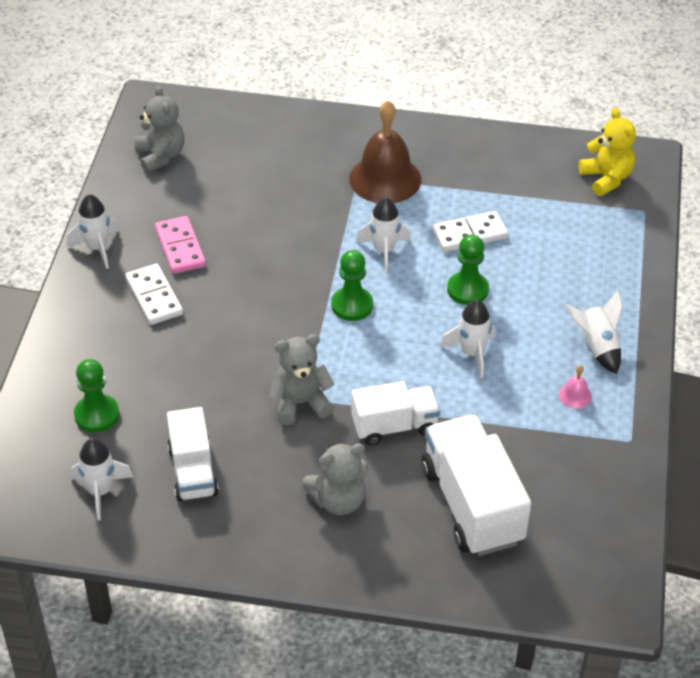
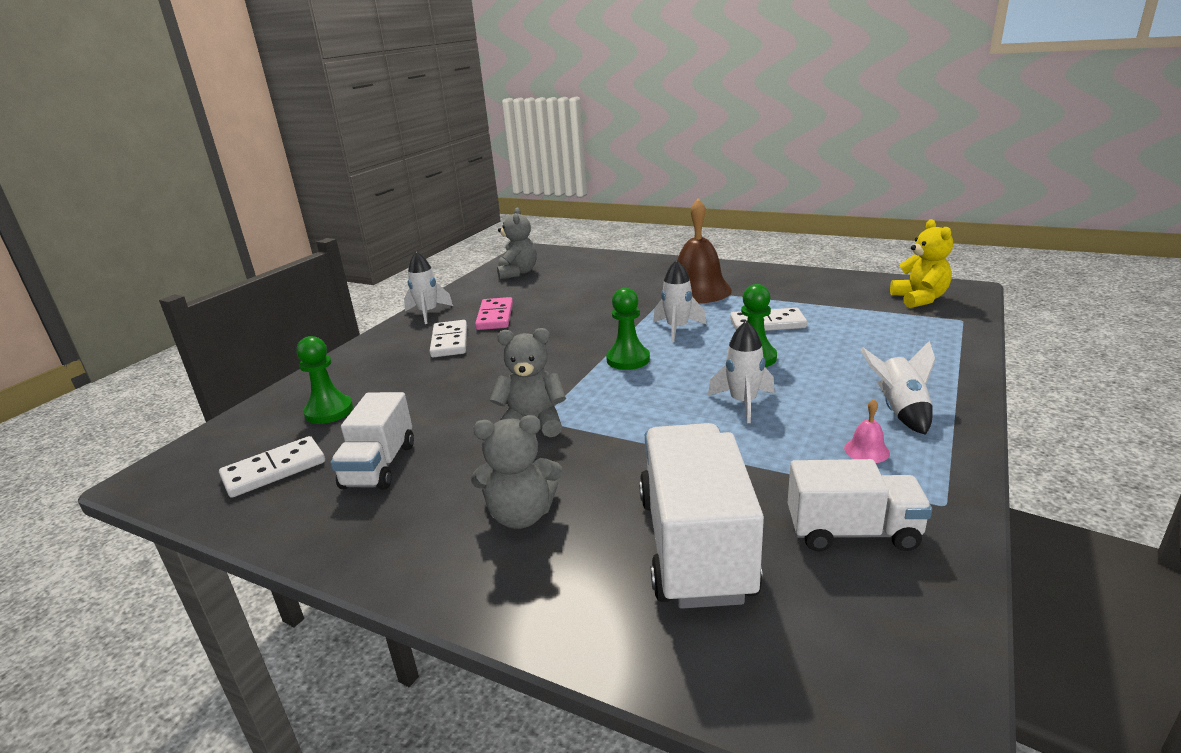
camera: 20 degrees right, 20 degrees down
(101, 491) = (274, 470): white rocket -> white domino
(394, 426) = (627, 453): white truck -> white truck (852, 532)

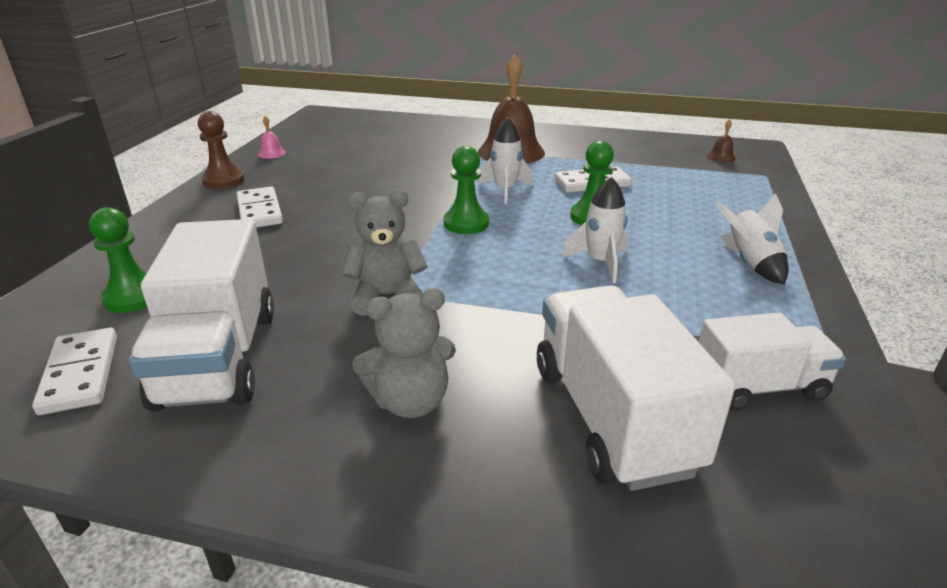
camera: 15 degrees left, 5 degrees up
(274, 470) = (80, 374): white domino -> white domino turned 60 degrees counterclockwise
(379, 466) = (219, 358): white truck -> white truck, size x1.59
(428, 313) = (223, 181): white rocket -> brown pawn
(495, 316) = (304, 182): pink domino -> none
(517, 273) = (313, 136): grey teddy bear -> none
(866, 450) = (736, 303): pink bell -> pink bell (271, 153)
(919, 299) = (721, 157): yellow teddy bear -> brown bell

